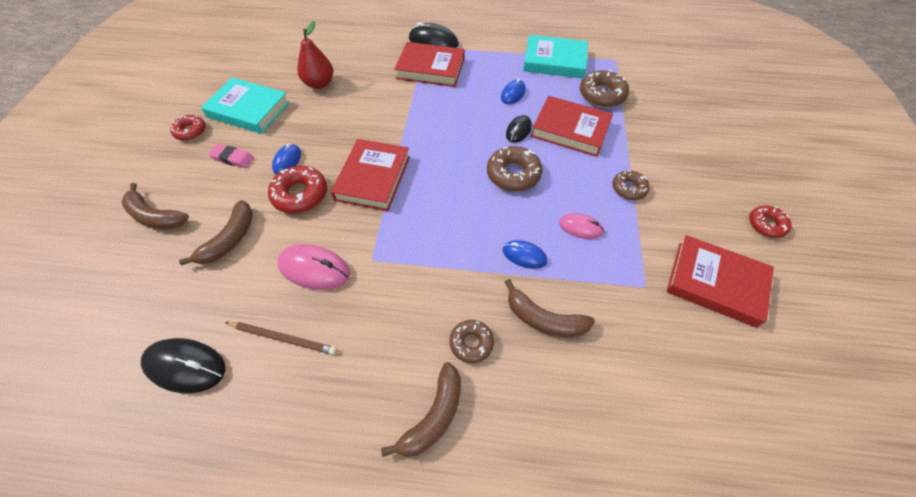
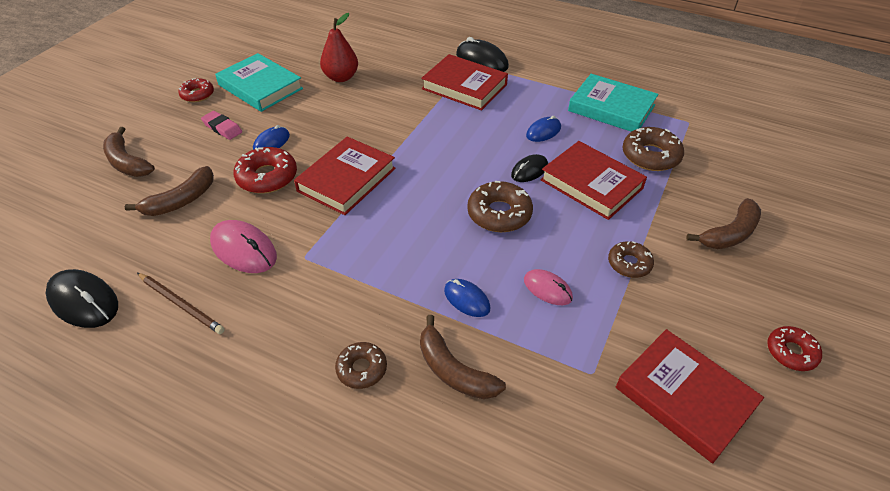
camera: 20 degrees right, 10 degrees down
(434, 416) = (285, 426): brown banana -> brown banana (729, 234)

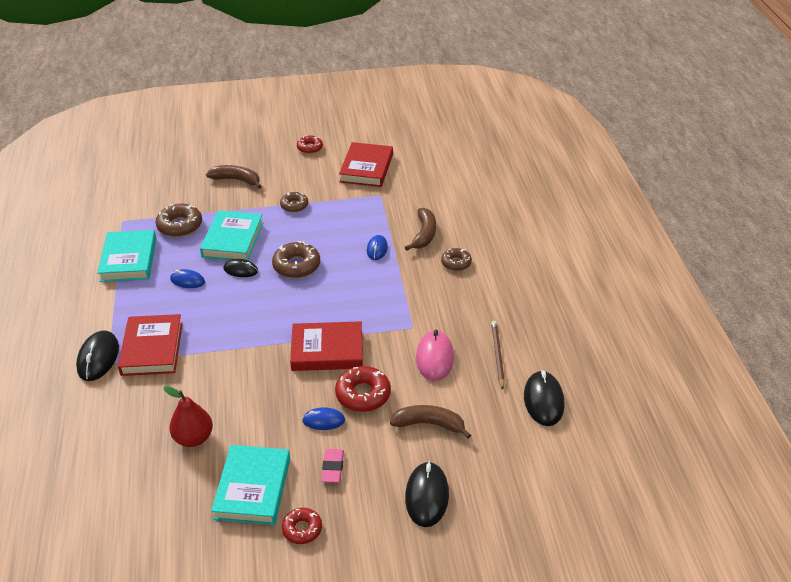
camera: 125 degrees left, 5 degrees down
(127, 162) = (427, 496): brown banana -> black mouse
(547, 289) = (341, 225): pink mouse -> none
(591, 184) = (233, 240): red book -> turquoise book

